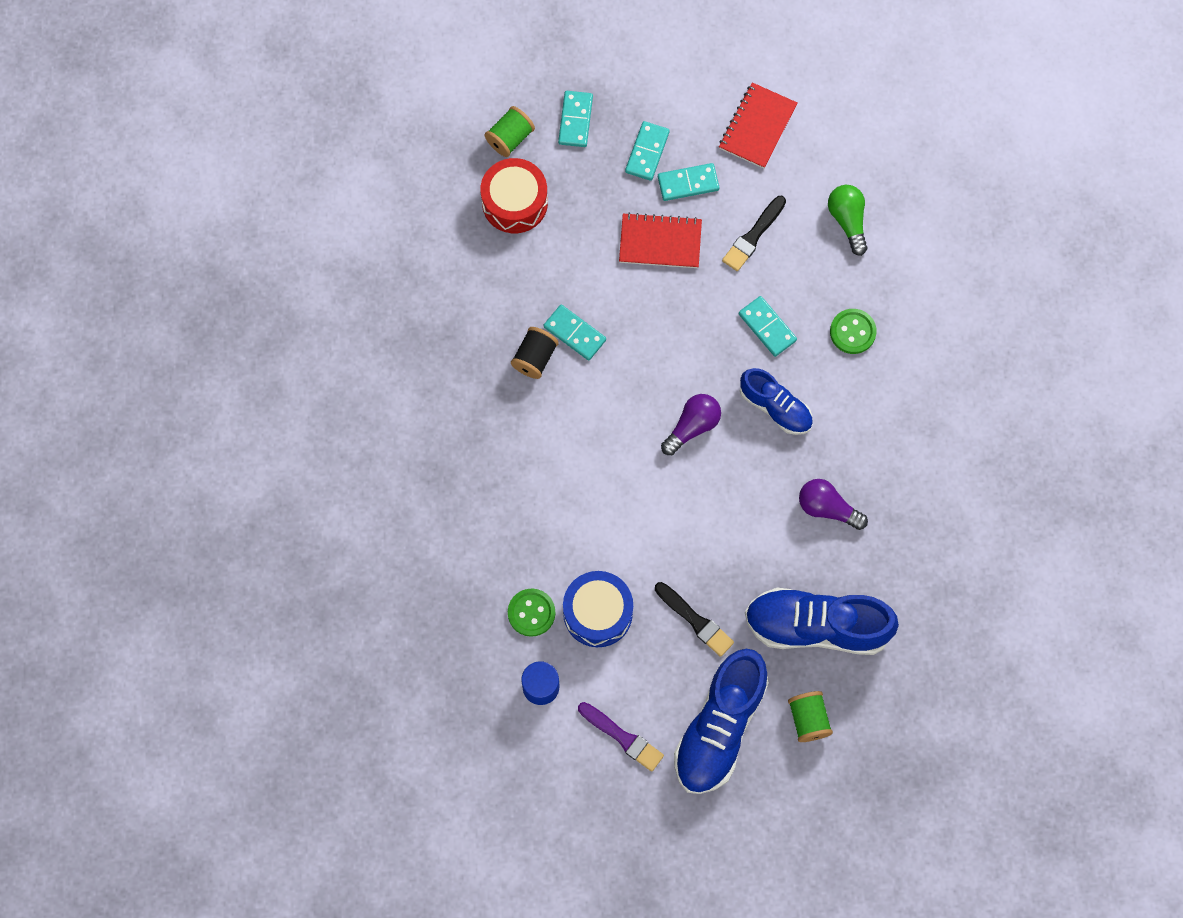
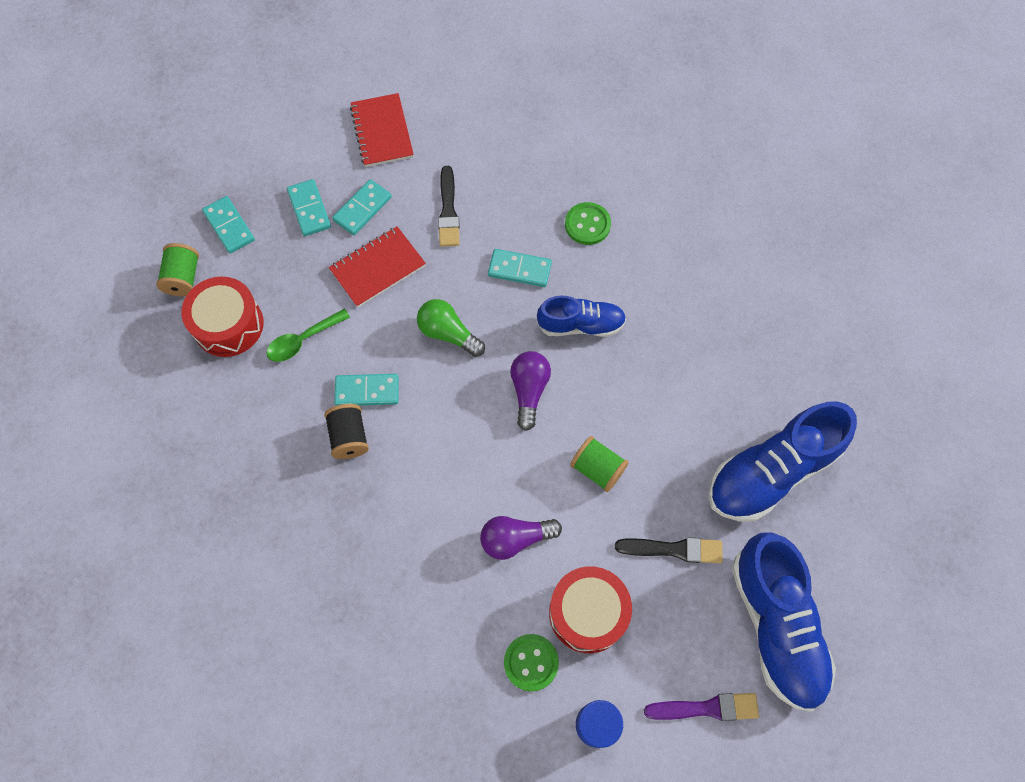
camera: 40 degrees left, 5 degrees down
(559, 257) = (303, 340): none -> green spoon
(598, 613) = (588, 613): blue drum -> red drum
(808, 719) = (837, 555): green spool -> green spool (597, 469)
(827, 508) = (691, 371): purple light bulb -> purple light bulb (515, 539)
(848, 221) = (510, 149): green light bulb -> green light bulb (448, 333)

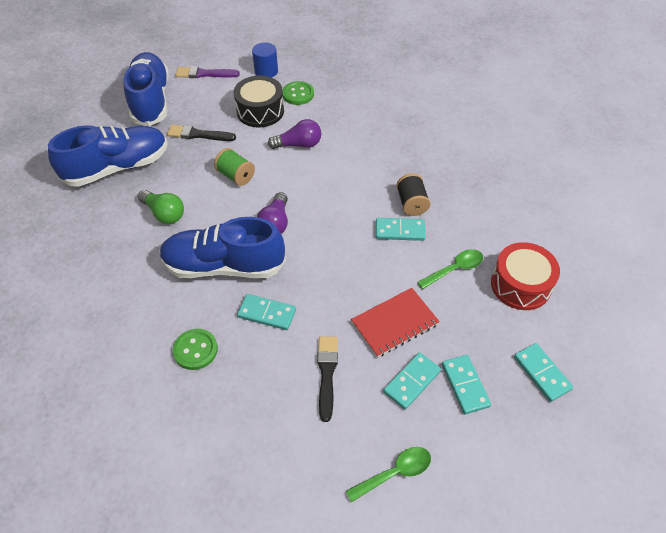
camera: 175 degrees left, 15 degrees down
(183, 278) = (571, 326): green spool -> none
(382, 132) = (395, 473): red notebook -> green spoon
(448, 333) = (334, 266): green light bulb -> green light bulb (164, 213)
(581, 325) = (224, 266): blue shoe -> blue shoe, size x1.69
(588, 613) = (260, 111): red drum -> black drum

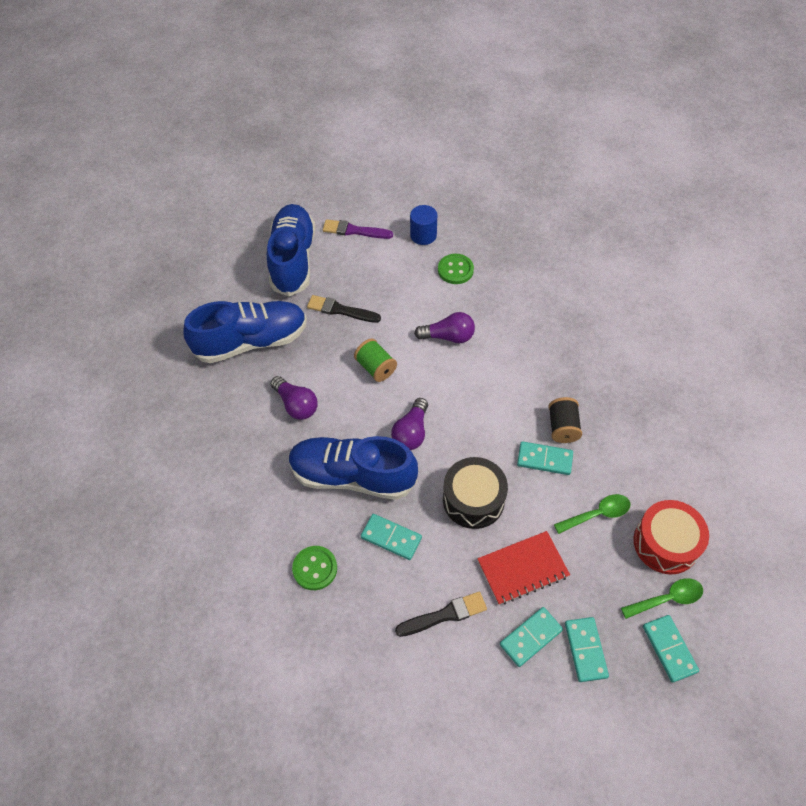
camera: 10 degrees right, 5 degrees up
(164, 213) = (296, 405): green light bulb -> purple light bulb
(260, 111) = (411, 287): black drum -> black drum (473, 499)
(327, 373) = (444, 615): black brush -> black brush turned 60 degrees clockwise
(395, 473) = (498, 732): green spoon -> green spoon (667, 599)

